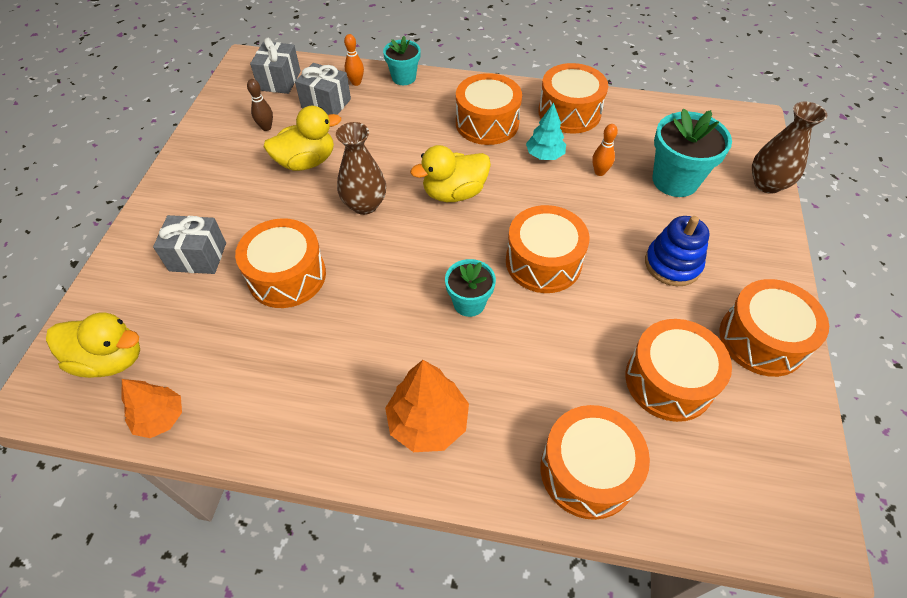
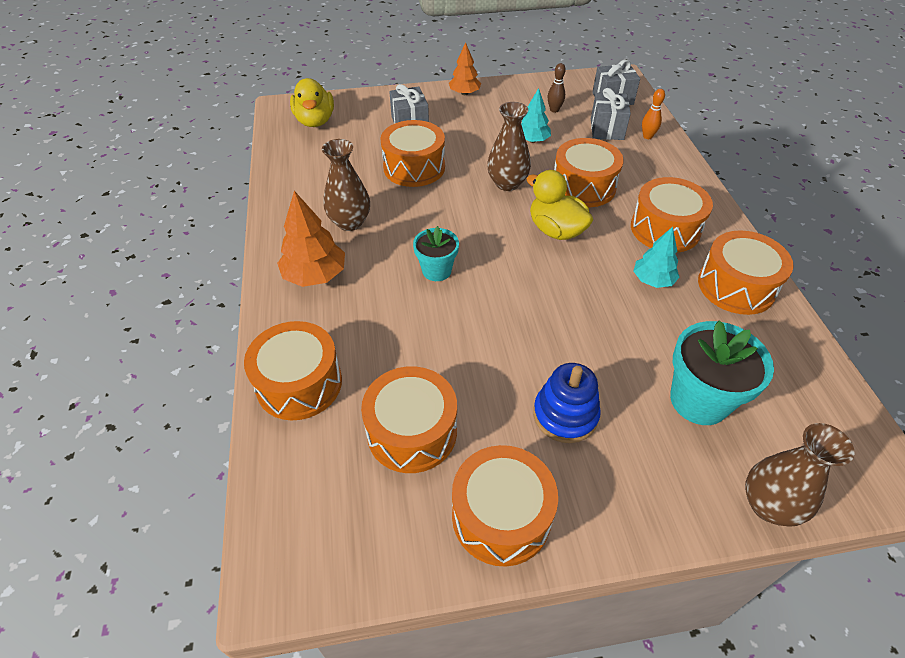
camera: 70 degrees right, 5 degrees down
(160, 418) = (281, 154): orange tree -> orange tree (464, 93)
(306, 162) = (532, 140): yellow duck -> turquoise tree
(352, 365) = (350, 222): none -> brown vase
(404, 78) = (680, 161): turquoise flower pot -> none
(543, 262) = (509, 309): orange drum -> orange drum (583, 186)
(599, 172) = (661, 329): orange bowling pin -> none

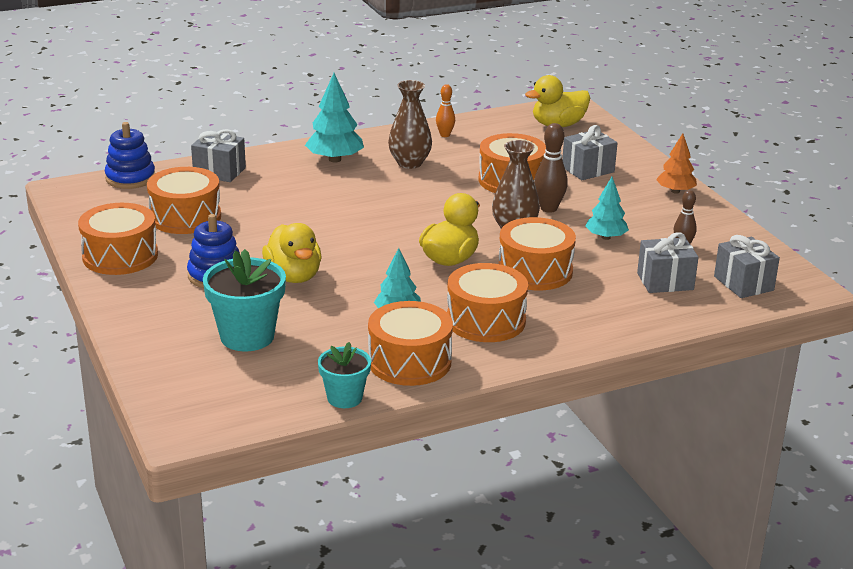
camera: 75 degrees right, 20 degrees down
(274, 488) = (130, 178): none -> blue stacking toy
(299, 383) = (219, 172): orange drum -> grey gift
(315, 275) = (335, 159): orange tree -> turquoise tree
(436, 270) = (363, 207): turquoise flower pot -> turquoise flower pot (344, 398)
(474, 158) = (548, 208): none -> brown bowling pin
(575, 346) = (293, 276): none -> yellow duck
(647, 136) = (668, 309): orange bowling pin -> orange bowling pin (445, 135)
(768, 505) = (145, 366): brown vase -> none

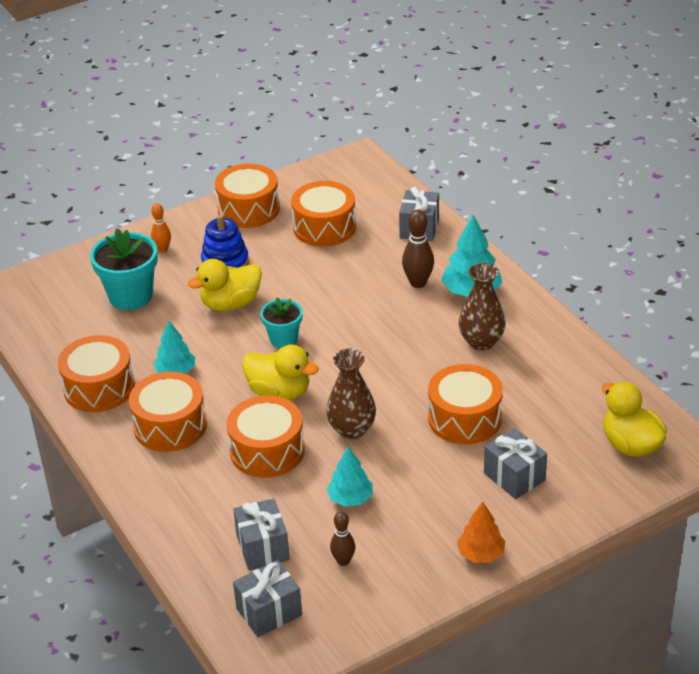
camera: 85 degrees right, 10 degrees up
(130, 178) = (390, 184): blue stacking toy -> none
(344, 398) = (44, 360): turquoise flower pot -> turquoise flower pot (283, 339)
(445, 135) = (562, 358): orange bowling pin -> orange bowling pin (163, 249)
(548, 208) = (405, 451): brown bowling pin -> brown bowling pin (418, 283)

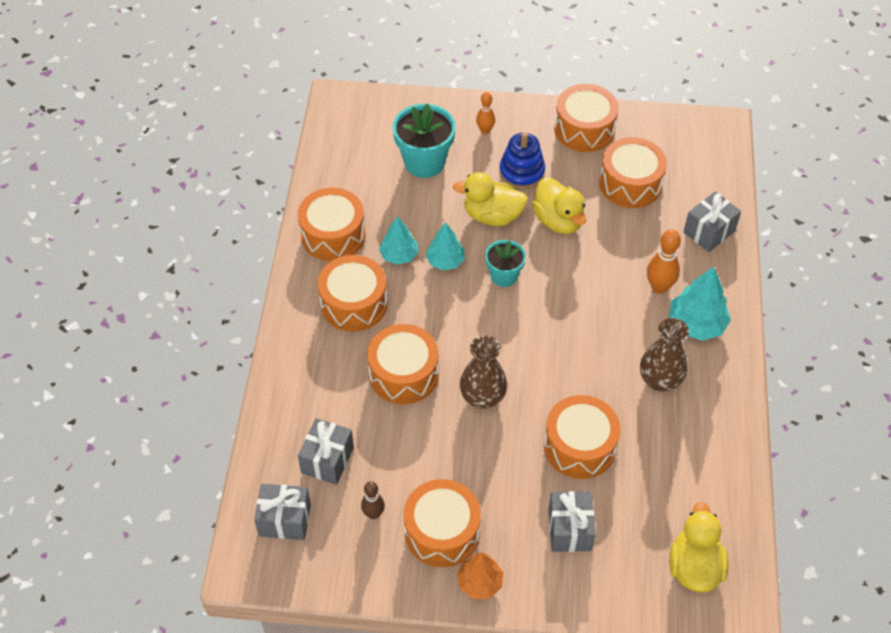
camera: 35 degrees right, 15 degrees up
(279, 392) = (458, 325): yellow duck -> yellow duck (558, 221)
(350, 498) = (427, 461): turquoise tree -> turquoise tree (445, 261)
(414, 539) = (442, 532): none -> orange drum
(418, 283) = (659, 287): brown bowling pin -> orange bowling pin

